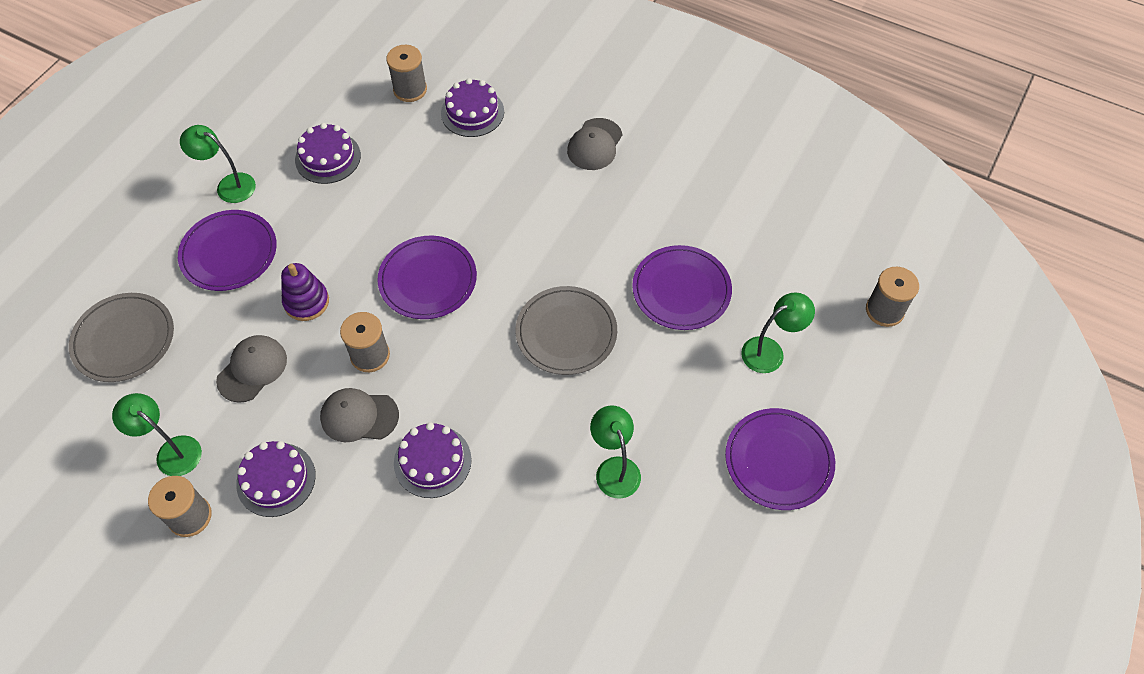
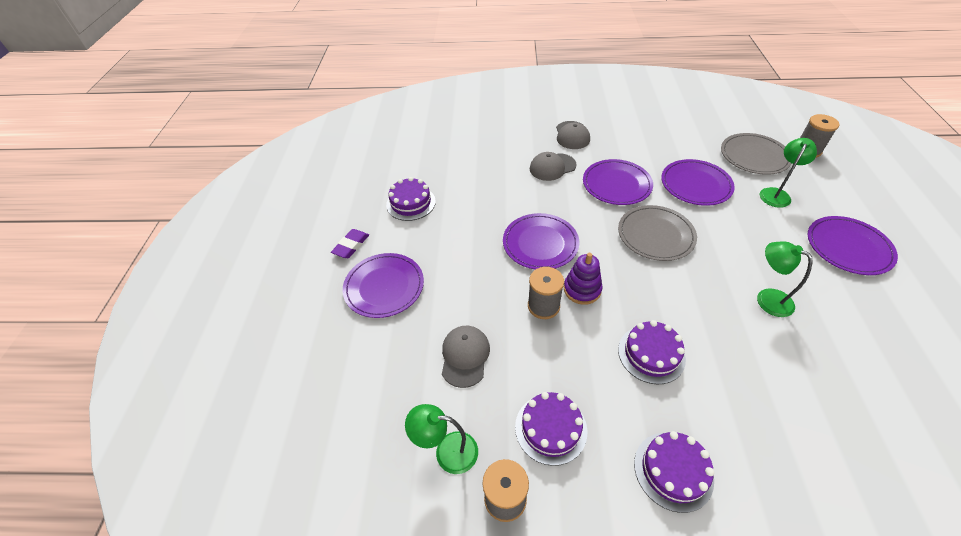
camera: 25 degrees left, 10 degrees down
(124, 339) = (342, 384): grey plate -> grey plate (754, 156)
(229, 185) = (351, 246): green lamp -> purple eraser
(306, 302) = (468, 293): purple stacking toy -> purple stacking toy (582, 289)
(359, 416) = (572, 350): grey cap -> grey cap (552, 167)
(410, 89) = (434, 149): grey spool -> none
(472, 112) = (484, 146): purple cake -> purple cake (673, 471)
(584, 243) = (616, 184): none -> purple plate

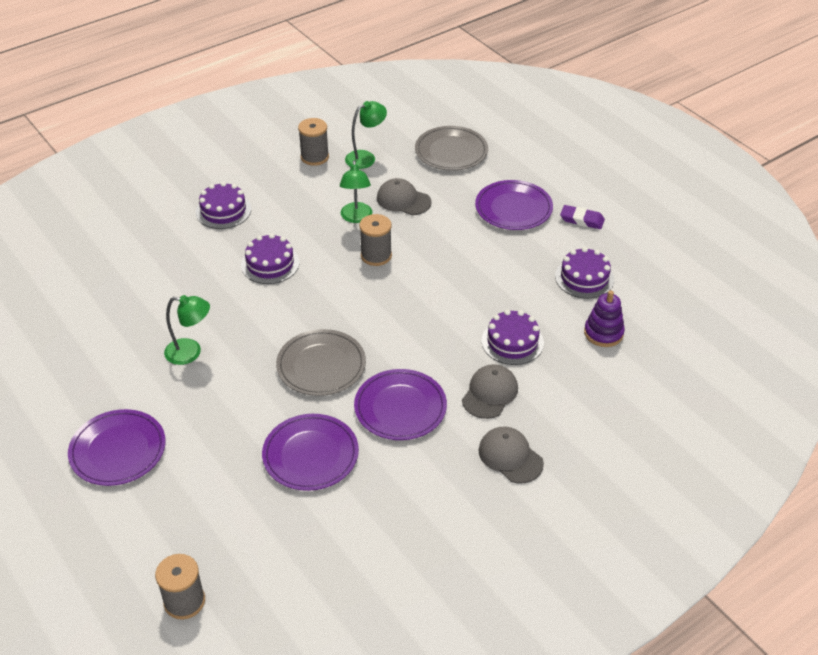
camera: 140 degrees right, 5 degrees down
(351, 246) = (582, 220): purple eraser -> purple eraser turned 60 degrees counterclockwise
(465, 356) = (403, 200): grey cap -> grey cap turned 150 degrees clockwise
(540, 243) = (423, 302): purple plate -> none
(550, 428) = (312, 194): purple cake -> purple cake (512, 342)
(582, 289) = (355, 282): purple stacking toy -> purple stacking toy (603, 333)
(754, 156) = (255, 547): grey plate -> grey plate (451, 151)
(776, 194) = (210, 490): green lamp -> green lamp (356, 217)

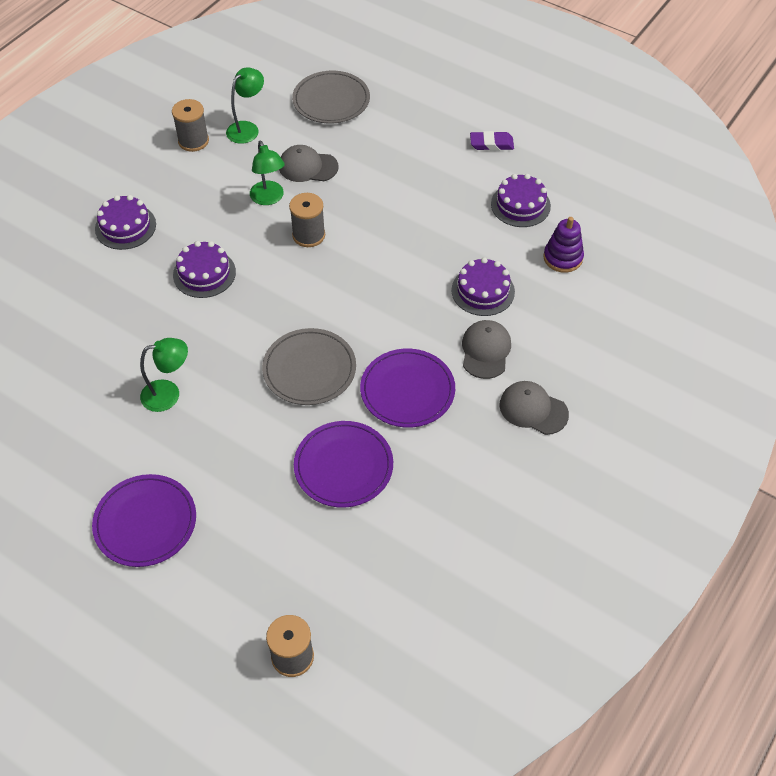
camera: 20 degrees left, 10 degrees up
(513, 208) = (421, 148): purple plate -> none

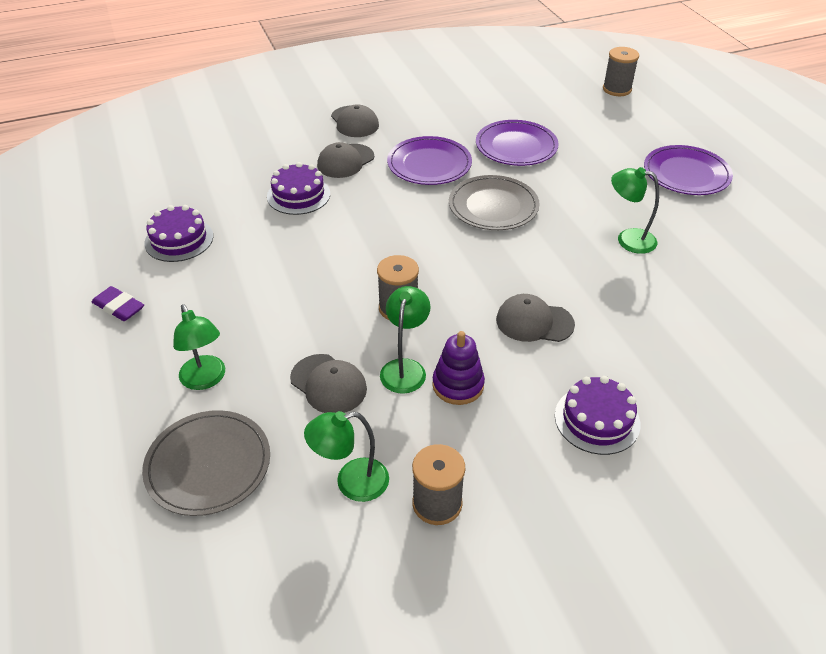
camera: 145 degrees left, 10 degrees down
(204, 273) = (534, 322): purple cake -> grey cap
(383, 134) = (206, 380): none -> green lamp
(563, 258) = (207, 188): purple stacking toy -> purple stacking toy (458, 385)

